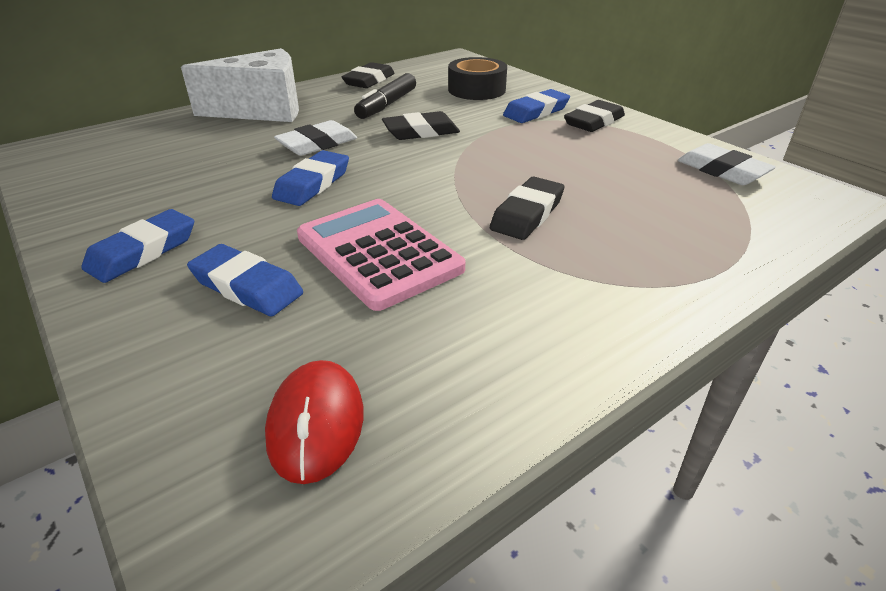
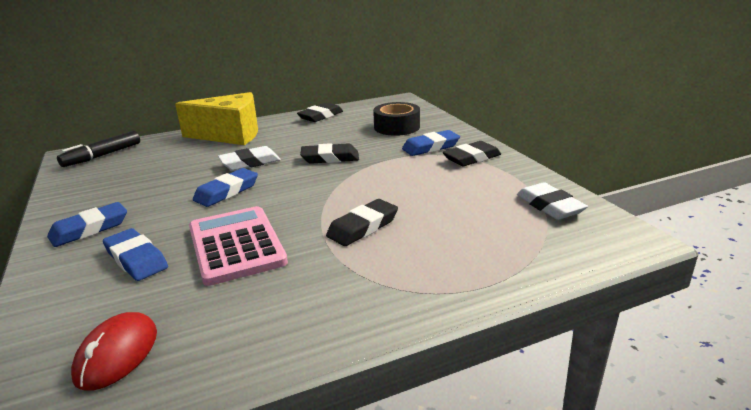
camera: 15 degrees right, 10 degrees down
(262, 110) = (230, 135): white cheese -> yellow cheese
(387, 105) = (320, 136): black marker -> black marker (102, 155)

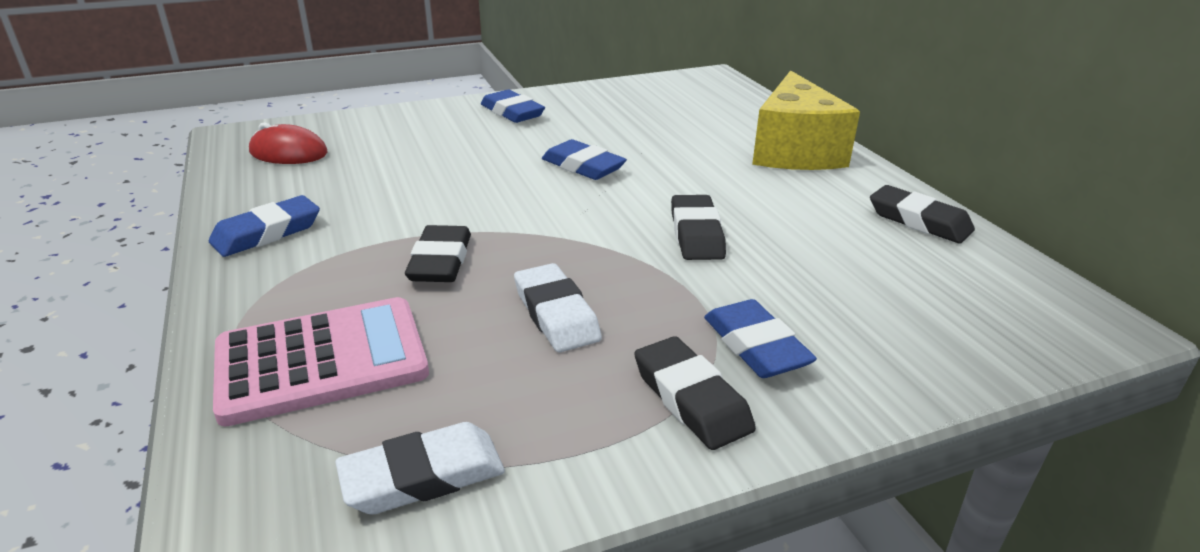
camera: 90 degrees right, 5 degrees up
(102, 155) = (708, 89): black marker -> none
(136, 259) = (438, 139): blue eraser -> blue eraser (267, 233)
(236, 245) = (438, 183): pink calculator -> pink calculator (322, 361)
(250, 163) = (680, 173): white eraser -> white eraser (556, 314)
(363, 227) = (440, 261): black eraser -> black eraser turned 45 degrees clockwise
(397, 127) = (878, 308): black tape -> none

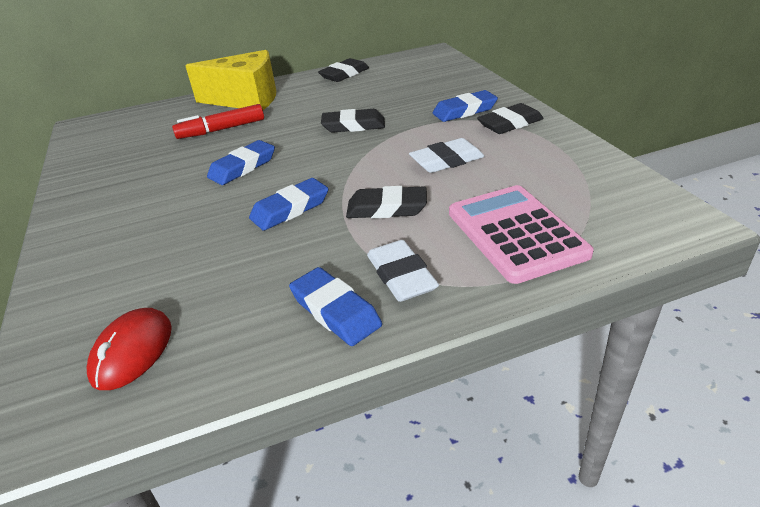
camera: 85 degrees left, 5 degrees up
(423, 476) = (594, 182): white eraser -> white eraser (401, 276)
(512, 112) = (102, 211): blue eraser -> blue eraser (290, 209)
(692, 145) = (221, 129): none -> red marker

